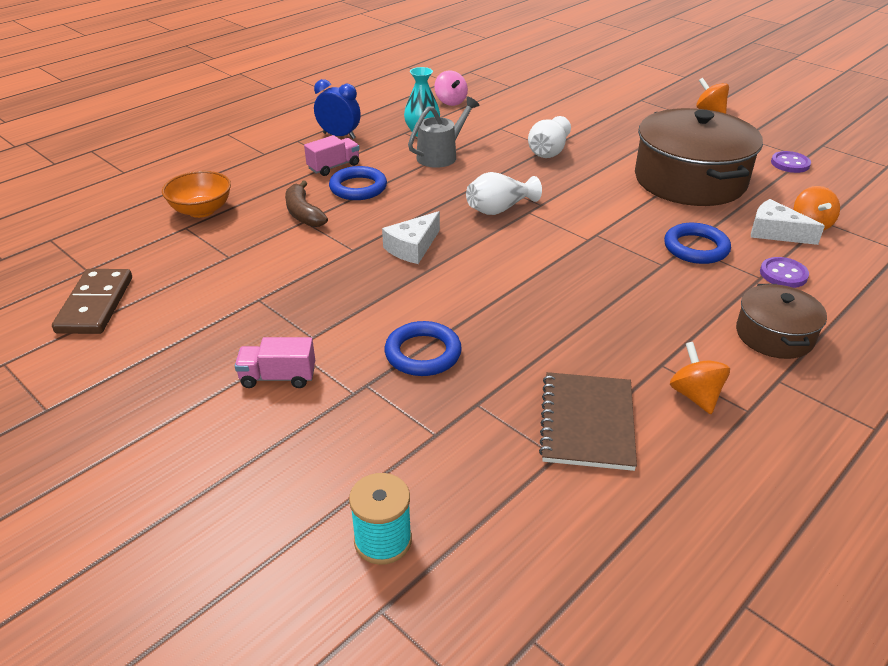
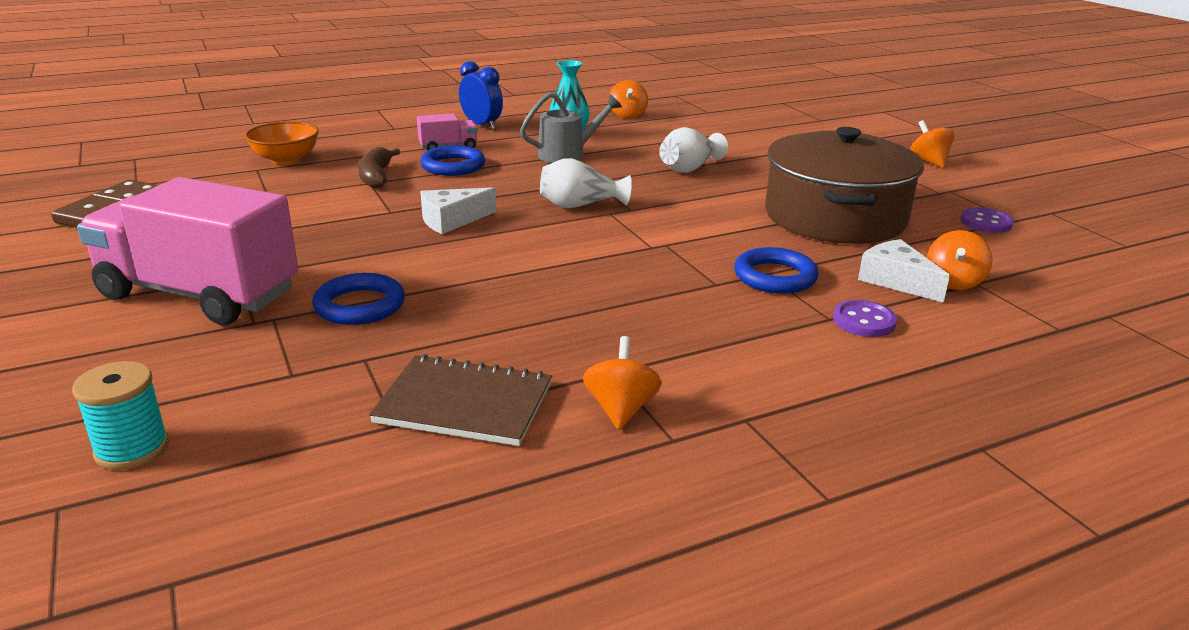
camera: 20 degrees right, 10 degrees down
(278, 377) = (199, 294): pink truck -> pink truck, size x2.38
(450, 102) = (627, 115): pink spinning top -> orange spinning top
(587, 422) = (464, 403): brown notebook -> brown notebook turned 75 degrees clockwise
(774, 335) = (787, 375): brown pot -> none

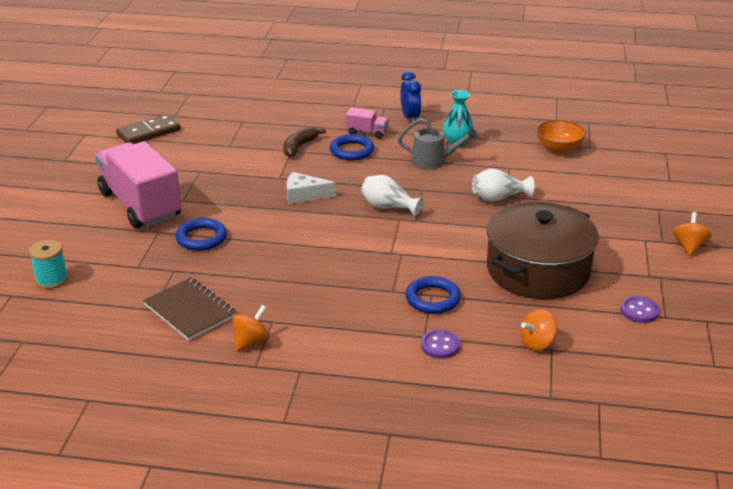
camera: 35 degrees right, 5 degrees up
(286, 159) = (264, 117): orange bowl -> orange bowl (559, 148)
(627, 115) = (522, 134): orange spinning top -> none
(896, 281) = (502, 329): white cheese -> none

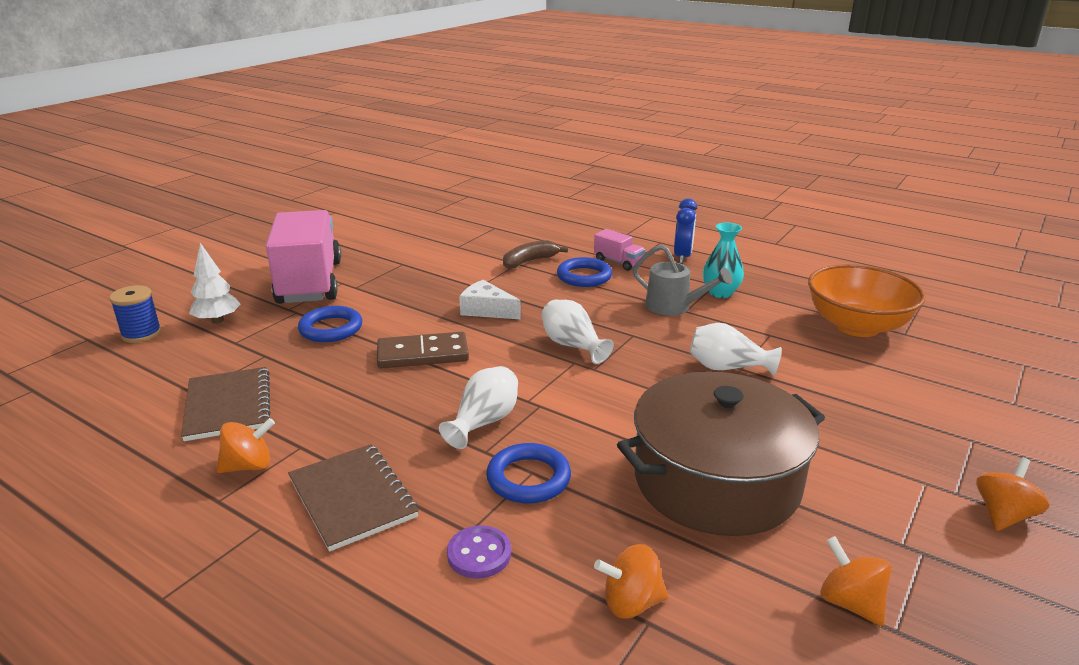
camera: 25 degrees right, 5 degrees down
(52, 280) = (141, 334): turquoise spool -> blue spool
(102, 254) = (217, 320): none -> white tree
(148, 132) = (393, 221): brown domino -> brown domino (423, 354)
(338, 340) = (352, 498): none -> brown notebook
(376, 273) = (484, 422): none -> white vase
(559, 148) = (856, 326): orange bowl -> orange bowl, size x1.57
(639, 311) = (850, 603): purple button -> orange spinning top

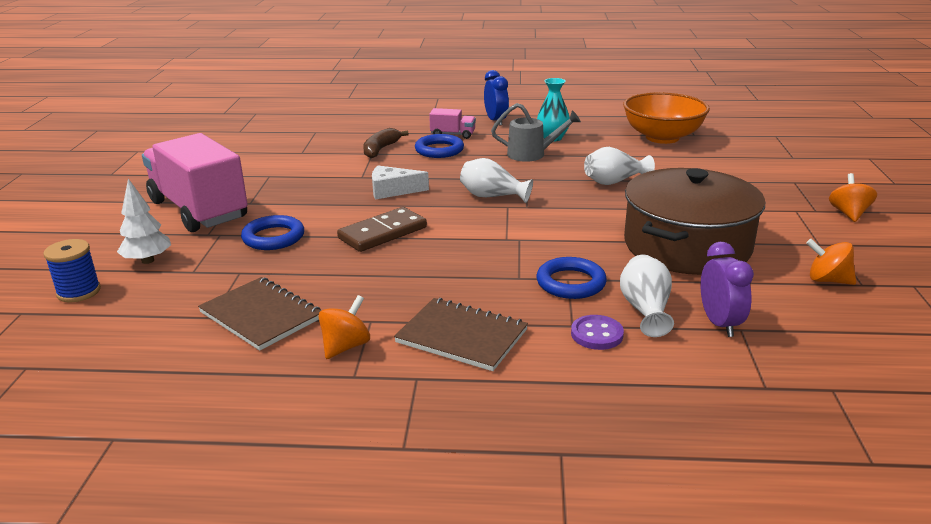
camera: 30 degrees left, 0 degrees up
(484, 422) = (493, 261): white vase -> white vase (645, 310)
(631, 602) = (719, 323): orange spinning top -> purple clock

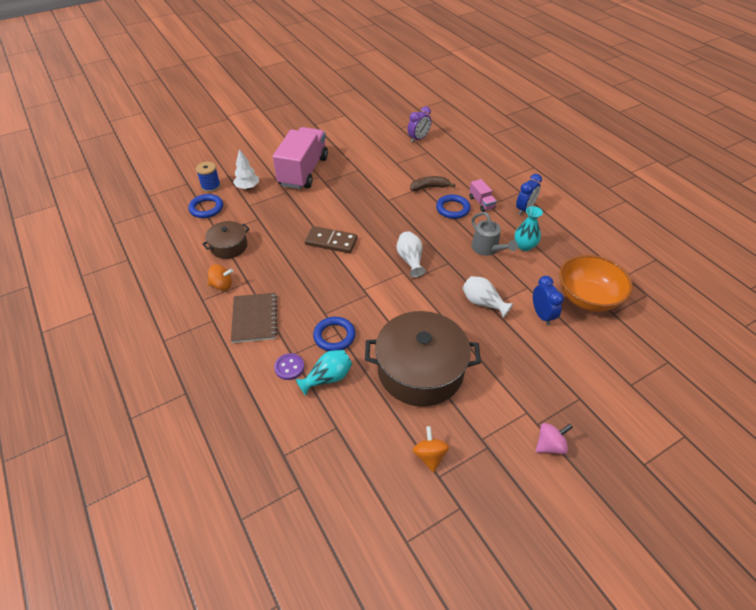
camera: 55 degrees right, 20 degrees up
(261, 315) = (229, 246): brown notebook -> brown pot
(273, 237) = (297, 209): blue ring -> blue ring (206, 208)
(392, 190) = (382, 219): white cheese -> none
(645, 310) = (328, 378): white vase -> turquoise vase
(664, 162) = (542, 315): none -> blue clock
(719, 323) = (335, 416): purple clock -> purple clock (418, 139)
(848, 214) = (550, 445): orange spinning top -> pink spinning top

